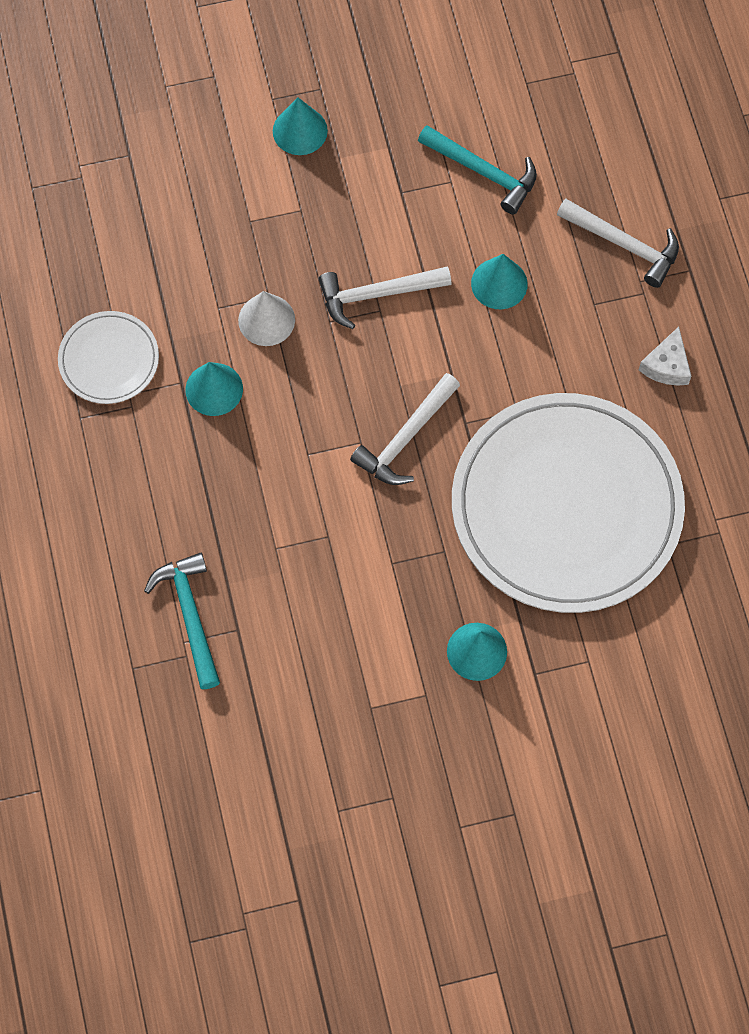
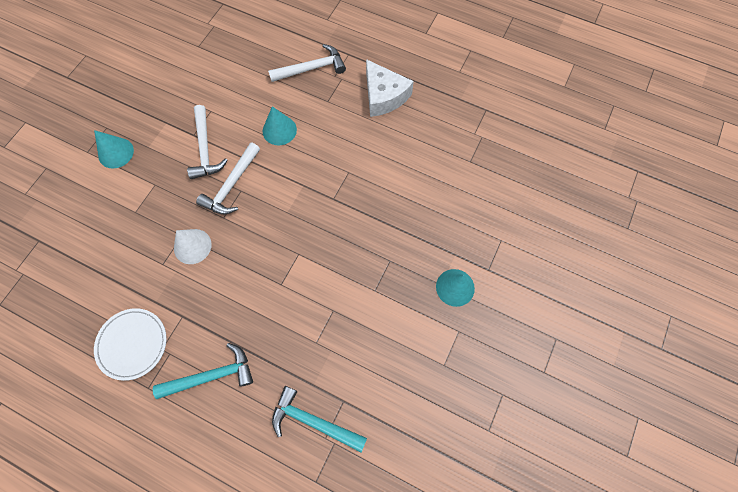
camera: 50 degrees left, 0 degrees up
(214, 389) = (202, 302): turquoise cone -> none
(406, 438) = (316, 231): white hammer -> white hammer (205, 149)
(483, 172) = (220, 94): turquoise hammer -> turquoise hammer (212, 375)
(566, 506) = (414, 188): white plate -> none
(666, 365) = (384, 96): white cheese -> white cheese, size x1.65

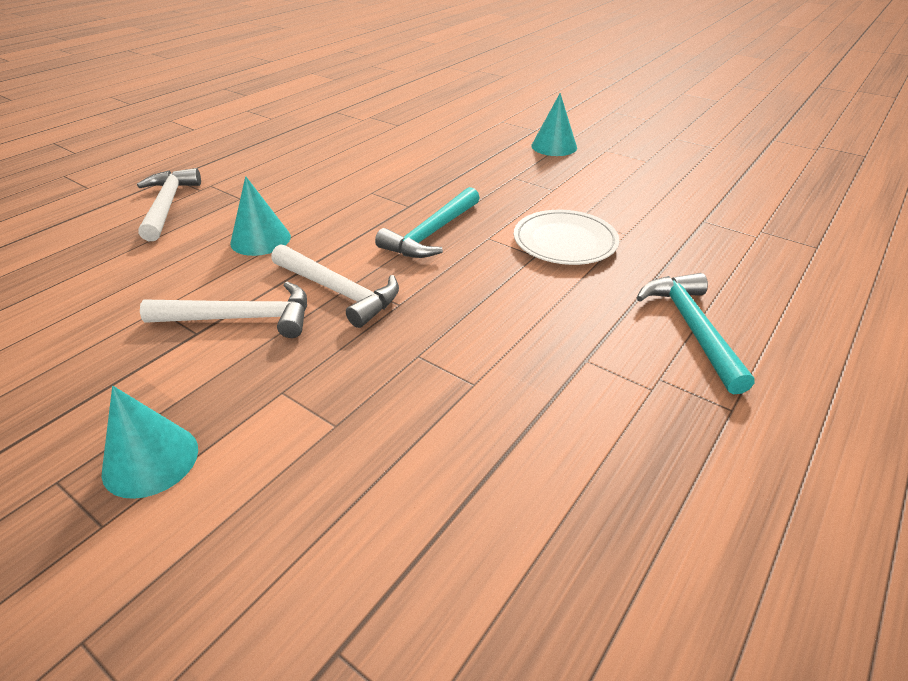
camera: 80 degrees left, 30 degrees down
(132, 344) = (646, 431): white plate -> white plate (565, 241)
(192, 246) = (445, 342): white cone -> none
(313, 421) = (737, 243): turquoise hammer -> turquoise hammer (431, 234)
(384, 96) = (267, 160): white cheese -> none

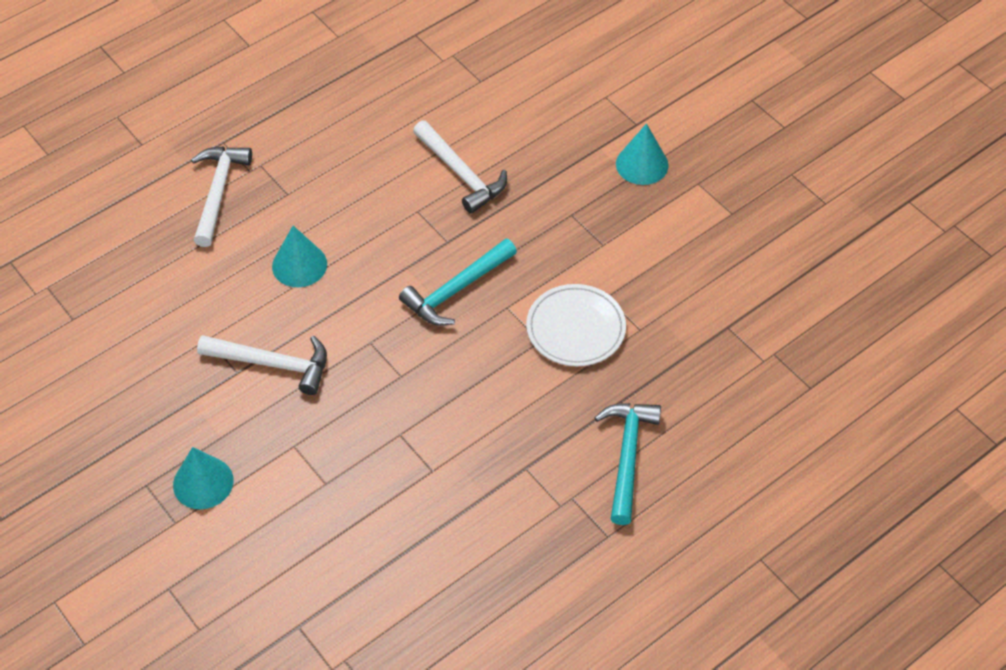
camera: 15 degrees right, 15 degrees up
(339, 291) = (355, 350): white hammer -> white hammer (461, 174)

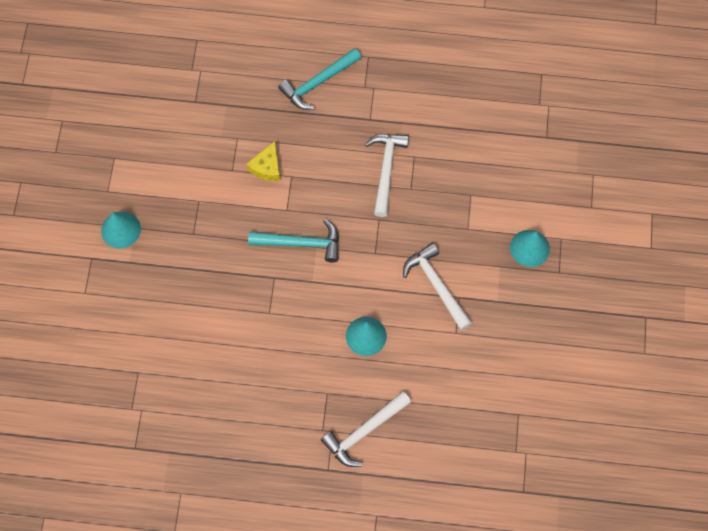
camera: 135 degrees left, 15 degrees up
(461, 174) = (220, 315): white hammer -> white hammer (386, 170)
(575, 328) = (267, 167): white plate -> yellow cheese

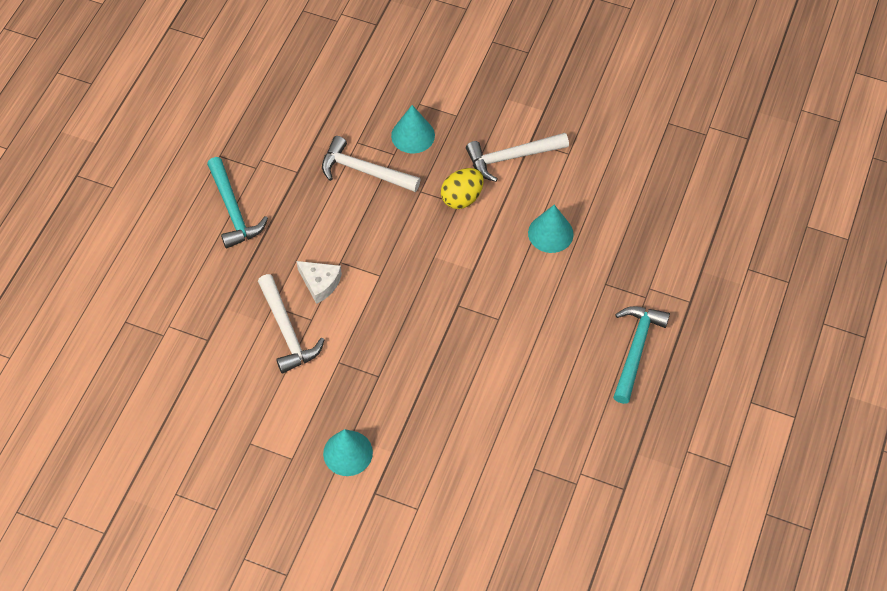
camera: 75 degrees left, 10 degrees down
(267, 167) = (320, 283): yellow cheese -> white cheese
(301, 243) = (424, 270): turquoise hammer -> turquoise hammer (636, 349)
(364, 432) = (656, 259): white hammer -> white hammer (287, 331)
(381, 254) = (462, 198): none -> yellow egg
(529, 248) = (494, 69): turquoise cone -> turquoise cone (413, 135)

